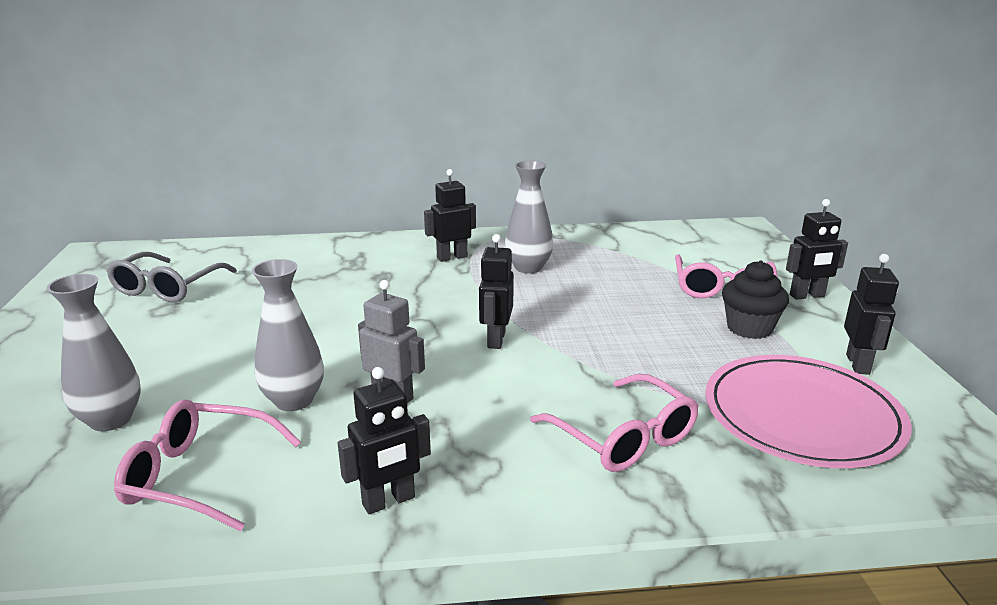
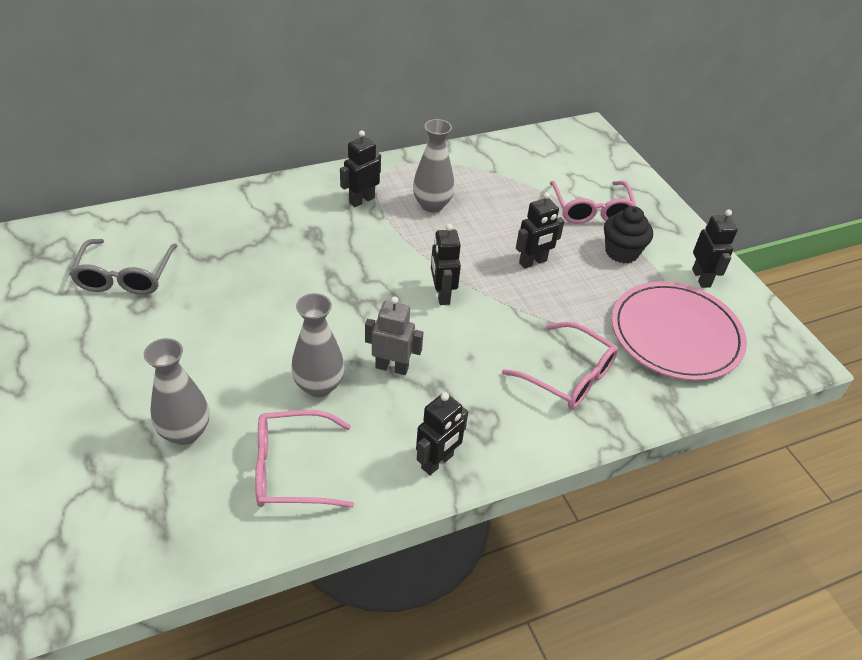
camera: 20 degrees left, 20 degrees up
(807, 296) = (653, 209): black robot -> black robot (533, 262)

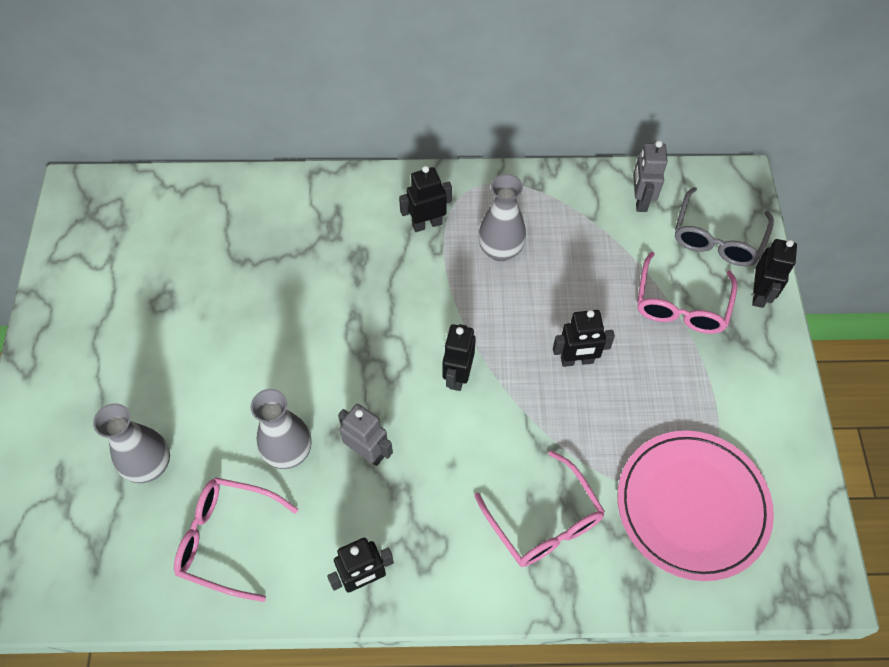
camera: 25 degrees right, 15 degrees up
(125, 276) = (159, 263): grey glasses -> grey glasses (717, 238)
(523, 153) = (640, 200): none -> grey robot
(621, 252) = (687, 375): black cupcake -> none
(701, 278) = (765, 439): black robot -> black robot (759, 294)

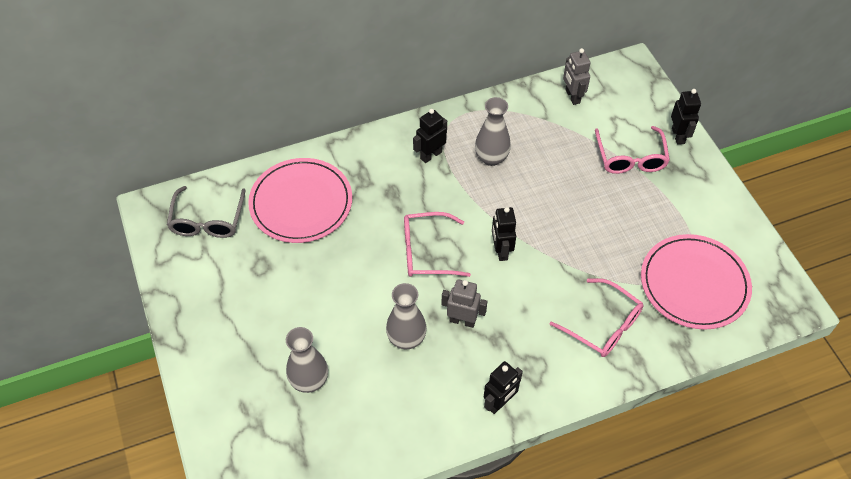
camera: 20 degrees left, 5 degrees down
(227, 539) = (391, 410): pink glasses -> pink glasses (426, 252)
(245, 237) = (301, 203): none -> pink plate
(577, 360) = (577, 215): black robot -> none
(717, 238) = (635, 107): grey glasses -> grey glasses (207, 221)

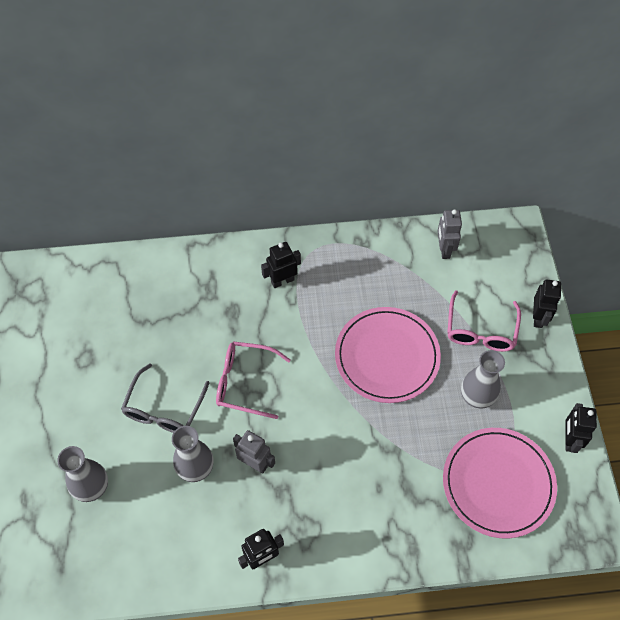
camera: 15 degrees right, 5 degrees up
(207, 221) = (51, 300): grey glasses -> grey glasses (164, 409)
(301, 203) = (143, 302): pink plate -> pink plate (387, 356)
(491, 158) = (341, 298): grey vase -> grey vase (476, 397)
(501, 251) = (317, 399): black robot -> black robot (569, 440)
(603, 325) = (391, 504): pink glasses -> none

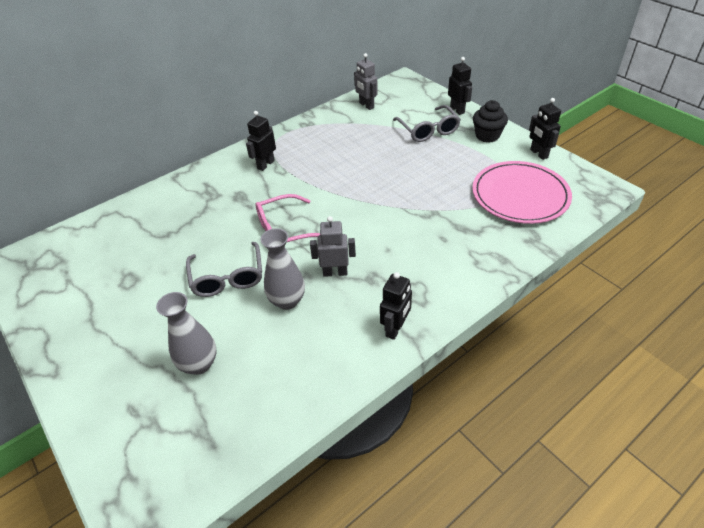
camera: 30 degrees left, 15 degrees down
(387, 356) = (379, 169): pink plate -> none
(476, 397) = (459, 161): grey vase -> none
(480, 330) = (428, 130): pink glasses -> grey glasses
(537, 378) = (487, 136): none -> black cupcake

